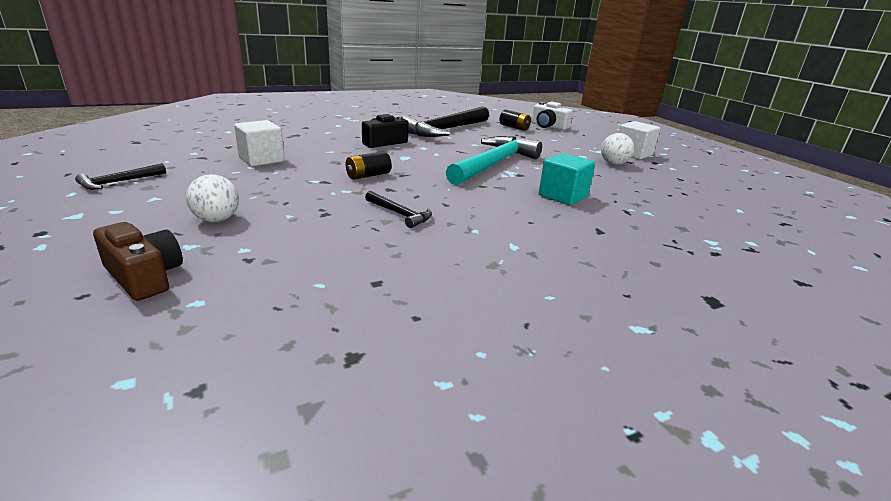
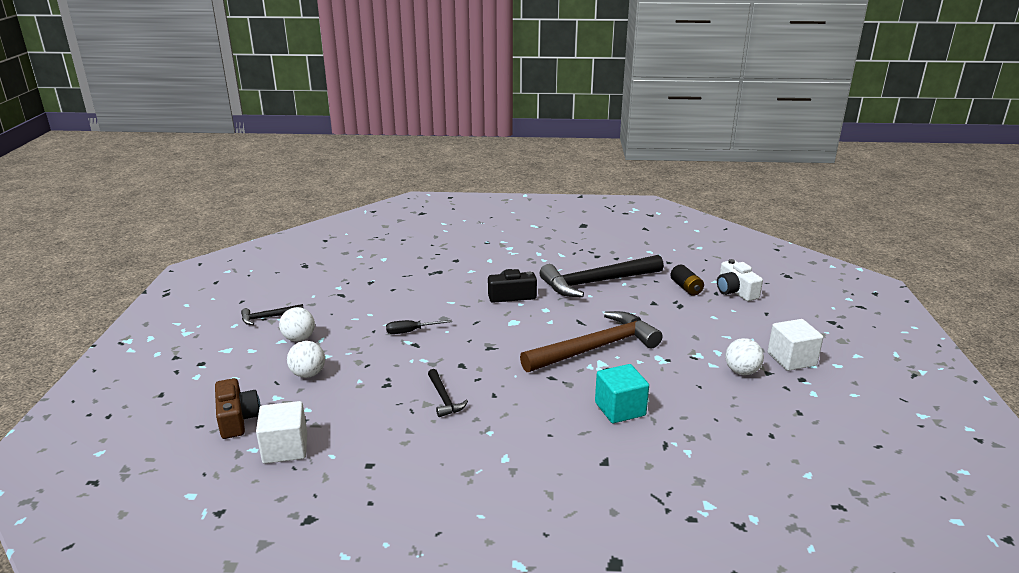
camera: 30 degrees right, 0 degrees up
(177, 193) = (299, 339): none -> white ball
(261, 159) = (385, 305): white cube -> white cube (285, 448)
(310, 173) = (411, 331): none -> black screwdriver
(368, 175) = (457, 343): black battery -> none
(494, 164) = (596, 348): turquoise hammer -> brown hammer

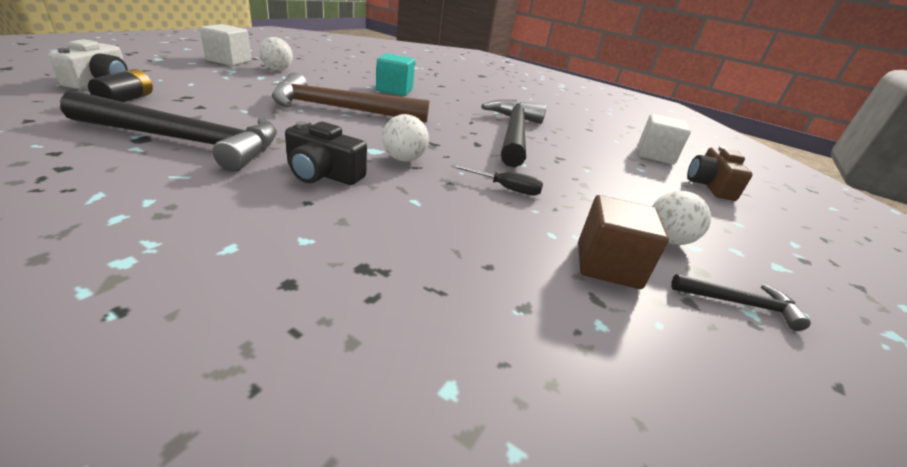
camera: 155 degrees left, 5 degrees up
(308, 374) = (645, 194): white ball -> white ball (403, 159)
(337, 310) = (607, 265): none -> brown cube
(444, 398) = (514, 134): black hammer -> black hammer, size x2.23

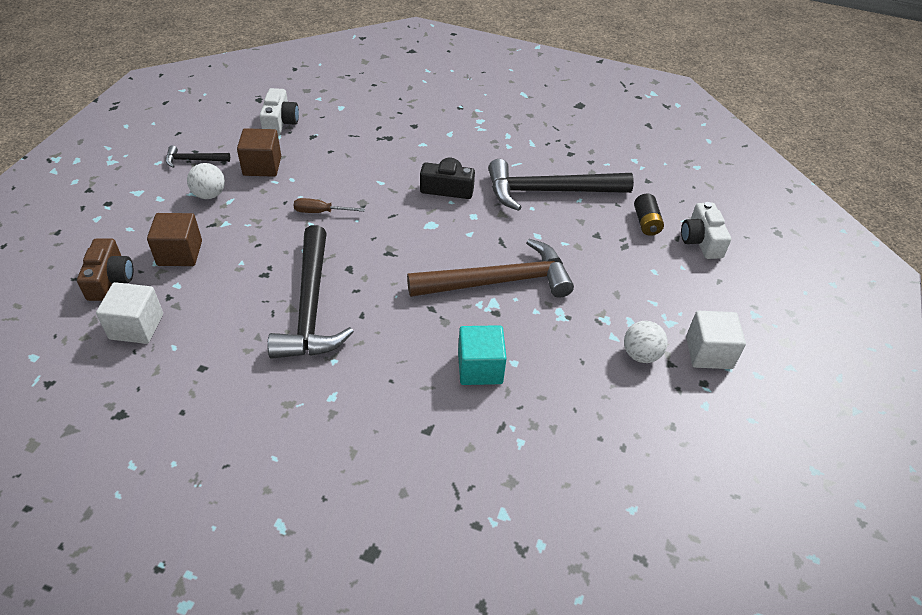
camera: 170 degrees right, 15 degrees up
(403, 159) = (404, 221): white ball -> none
(505, 188) = (321, 212): black screwdriver -> brown screwdriver
(609, 367) = (280, 122): none -> white camera
(657, 189) = (180, 253): none -> brown cube

